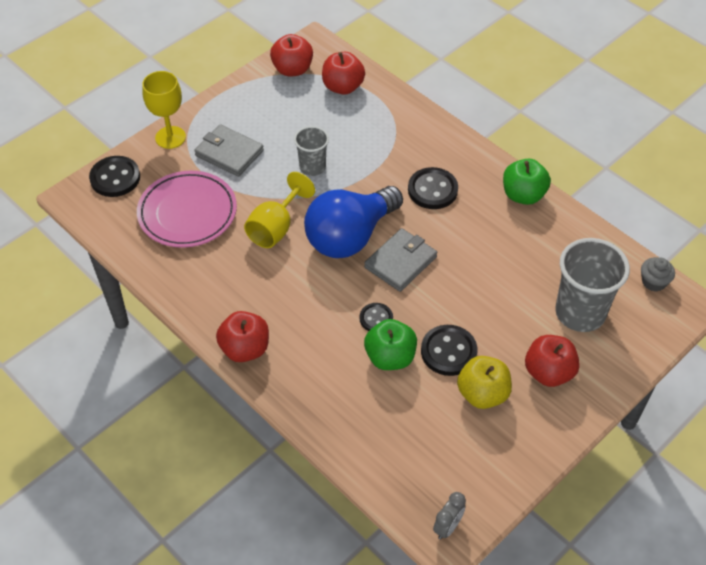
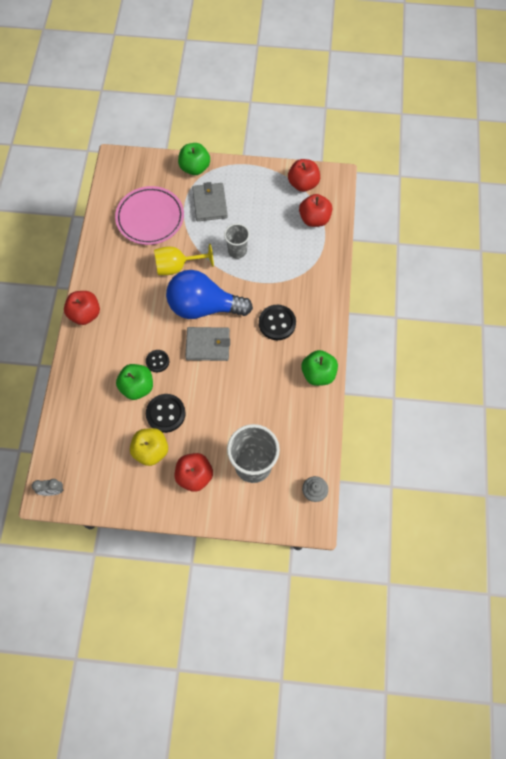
camera: 50 degrees right, 15 degrees up
(115, 178) = (143, 167): black button -> none
(170, 137) = (195, 168): yellow goblet -> green apple

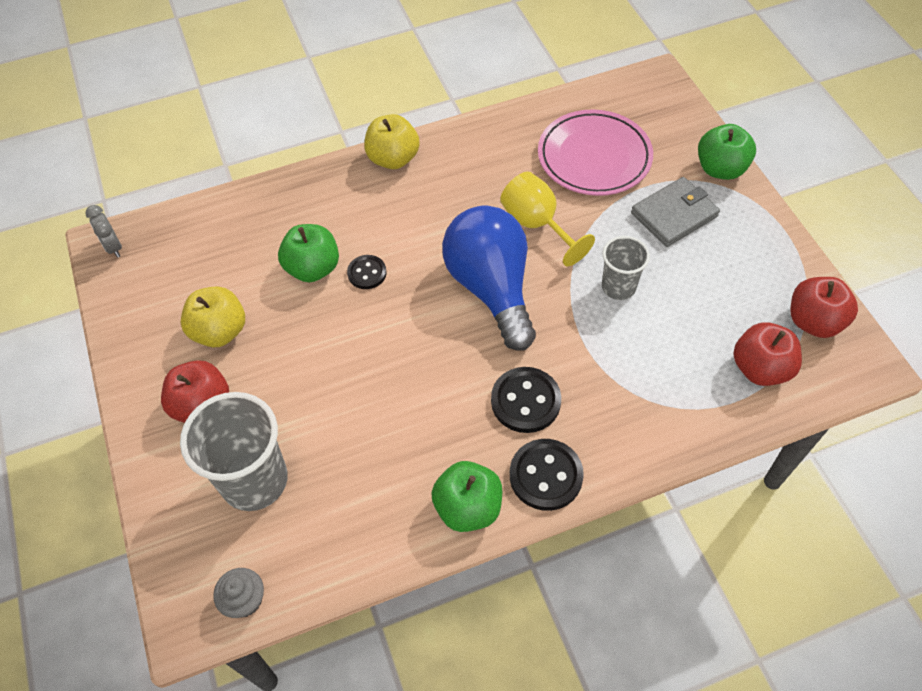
camera: 65 degrees right, 10 degrees down
(85, 314) = (393, 159): red apple -> yellow apple
(165, 413) = (287, 322): black button -> black button (546, 476)
(208, 345) = (429, 323): grey wallet -> none

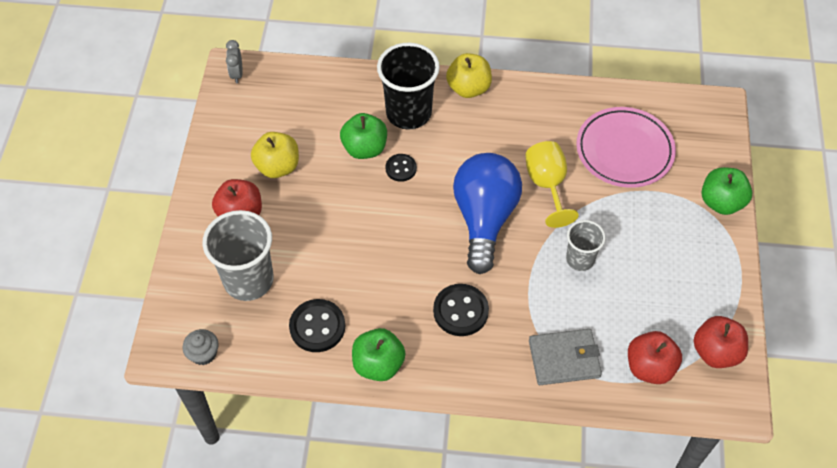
camera: 25 degrees right, 0 degrees up
(341, 210) = (408, 113): none -> black cup
(546, 476) = (444, 368): black button -> black button (317, 327)
(674, 215) = (659, 223): grey wallet -> grey wallet (564, 359)

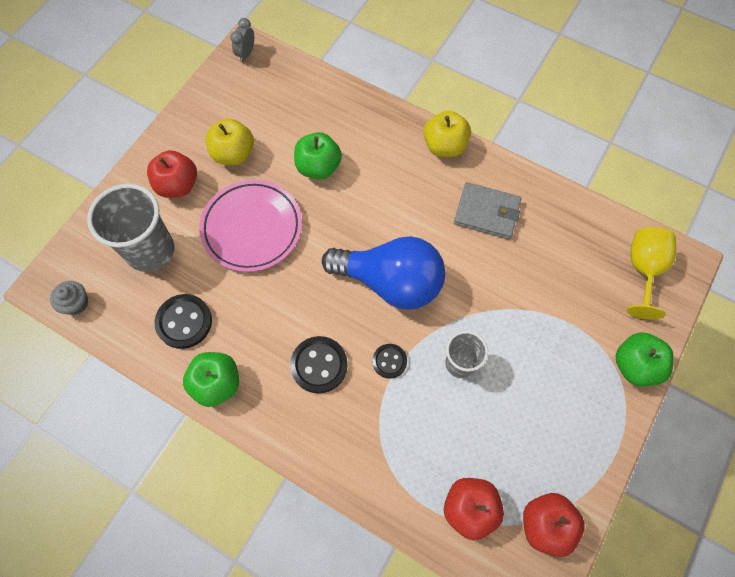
camera: 25 degrees right, 10 degrees up
(401, 168) = (340, 200): black button -> black button (389, 361)
(408, 113) = (376, 149): black cup -> none
(484, 219) = (390, 282): blue light bulb -> blue light bulb turned 75 degrees clockwise
(547, 185) = (468, 274): yellow goblet -> yellow goblet (643, 270)
(564, 359) = (390, 459): grey wallet -> grey wallet (486, 212)
(624, 151) = (563, 270): pink plate -> pink plate (252, 228)

